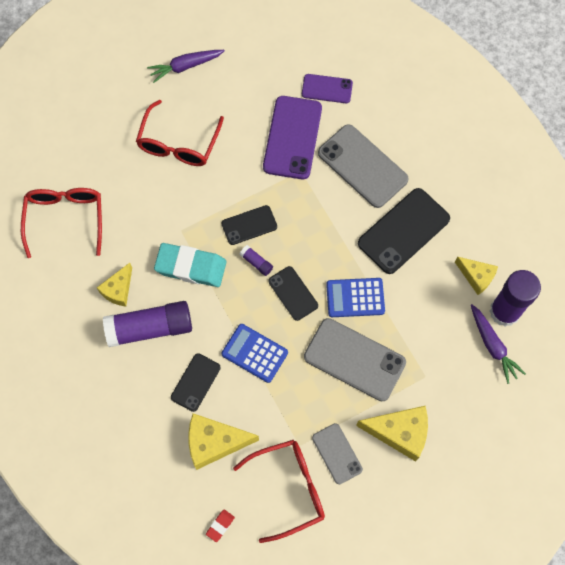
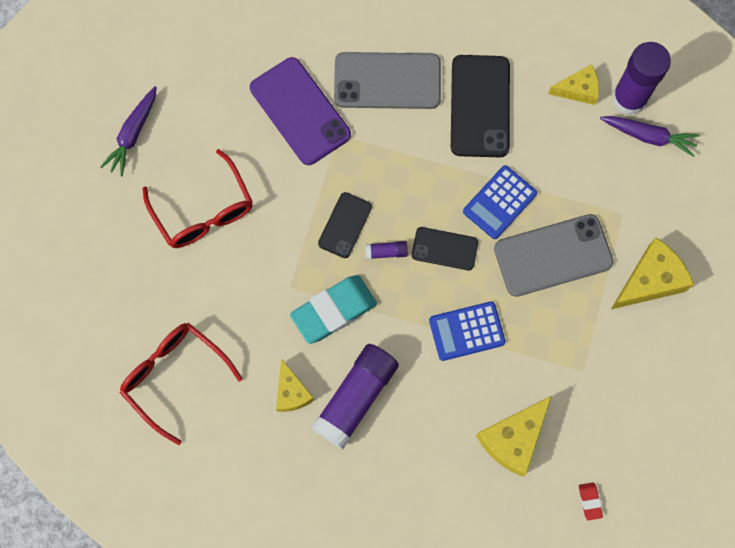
camera: 45 degrees left, 5 degrees up
(195, 382) = (444, 405): black phone -> none
(288, 489) = (611, 415): red glasses -> none
(327, 89) = (284, 39): purple phone -> none
(337, 453) = (619, 347): grey phone -> none

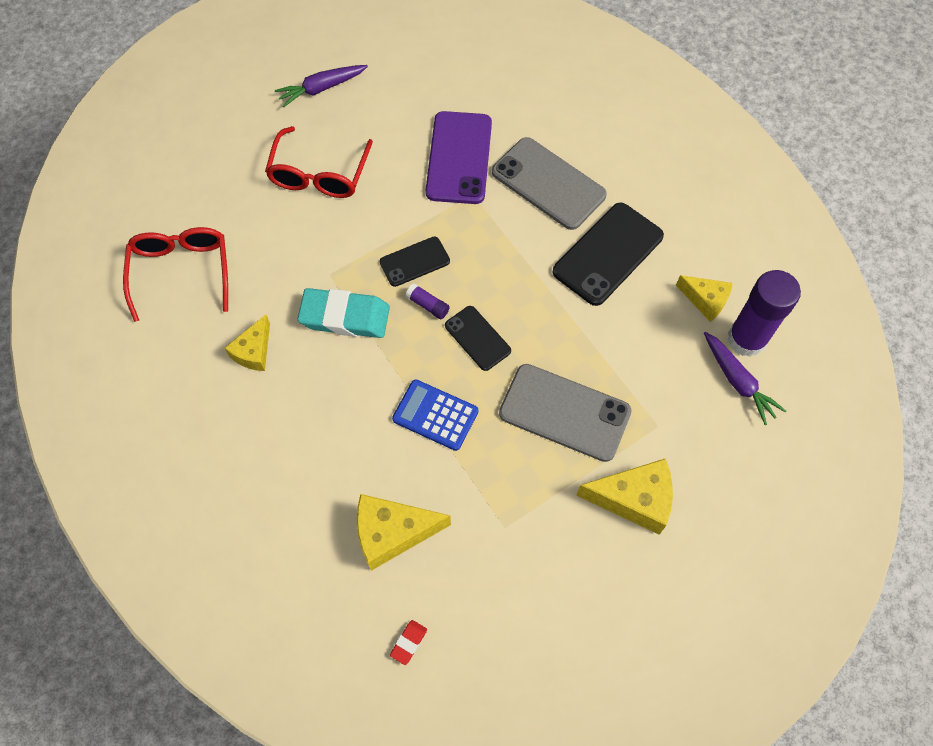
camera: 40 degrees right, 10 degrees down
(356, 398) = (297, 395): purple glue stick -> none
(499, 202) = (557, 337): blue calculator -> none

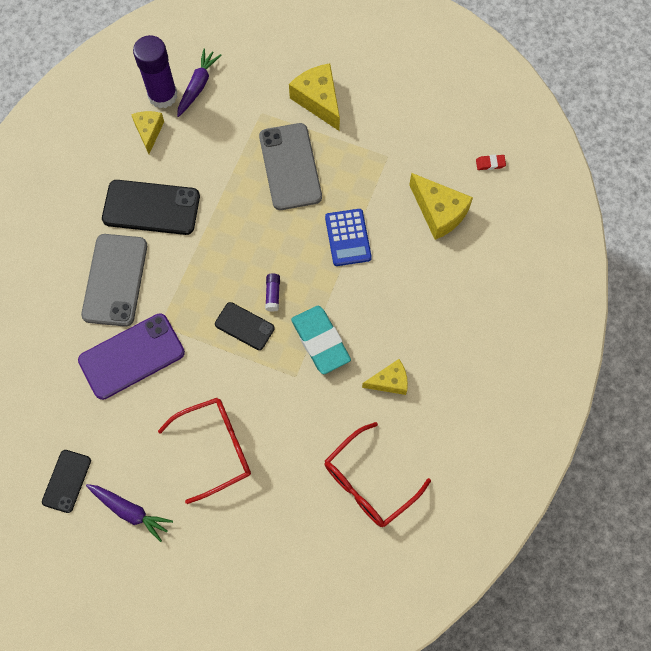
camera: 125 degrees left, 5 degrees up
(477, 338) = (275, 248): black phone -> black phone (66, 481)

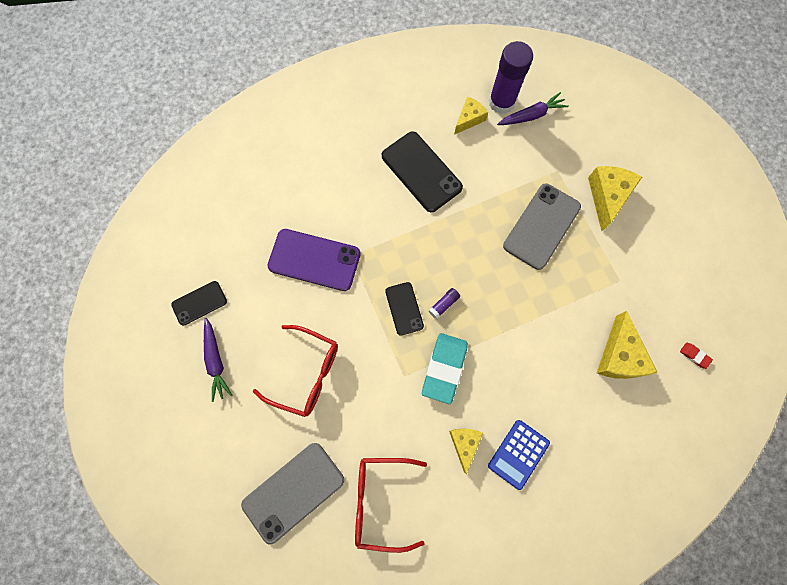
camera: 45 degrees right, 5 degrees up
(115, 280) = (352, 199): grey phone -> grey phone (293, 491)
(348, 237) = (534, 313): blue calculator -> blue calculator (518, 454)
(389, 381) = (464, 443): yellow cheese -> yellow cheese turned 120 degrees counterclockwise

